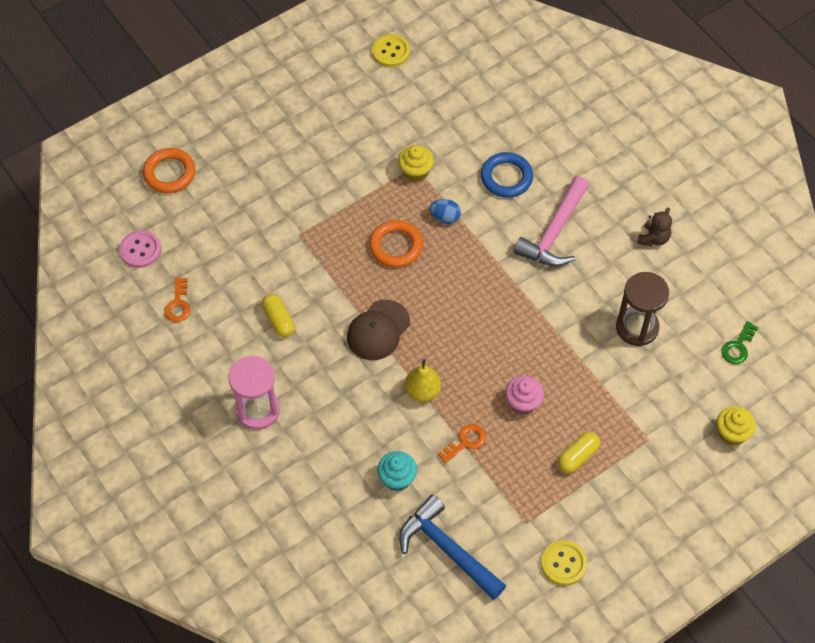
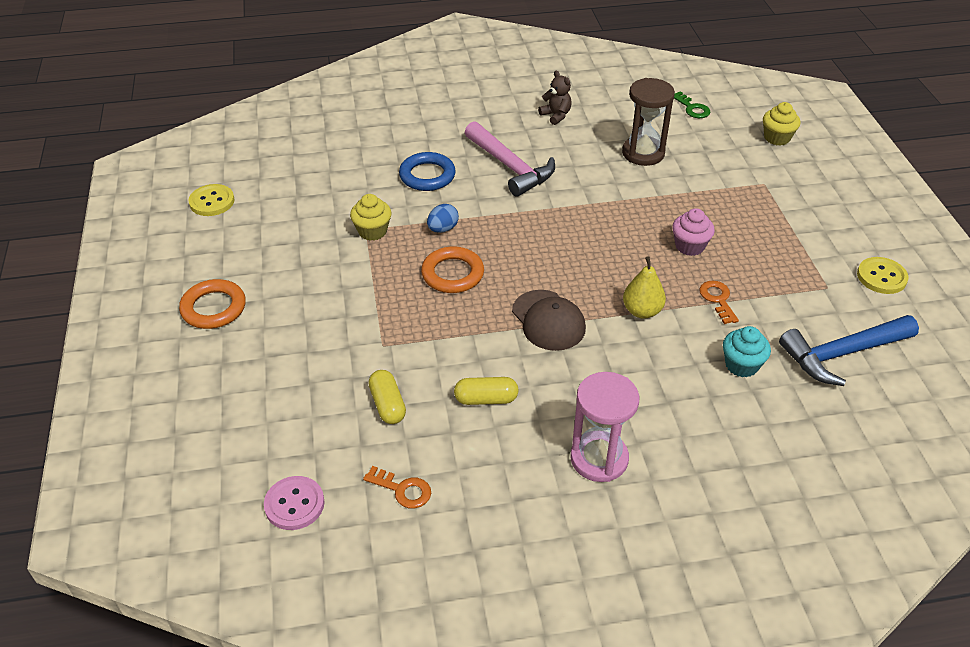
camera: 65 degrees left, 15 degrees down
(169, 173) = (204, 436): orange ring -> orange ring (213, 308)
(577, 456) = (765, 231): yellow capsule -> yellow capsule (387, 405)

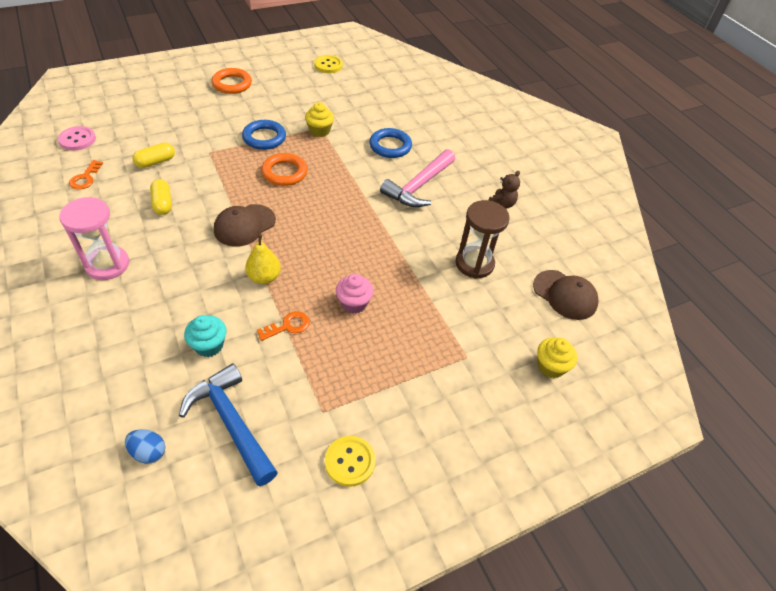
camera: 70 degrees right, 5 degrees up
(369, 285) = (264, 138): none -> blue ring
(443, 229) = (332, 161): blue egg -> blue egg (148, 452)
(692, 108) = (565, 295): green key -> brown cap

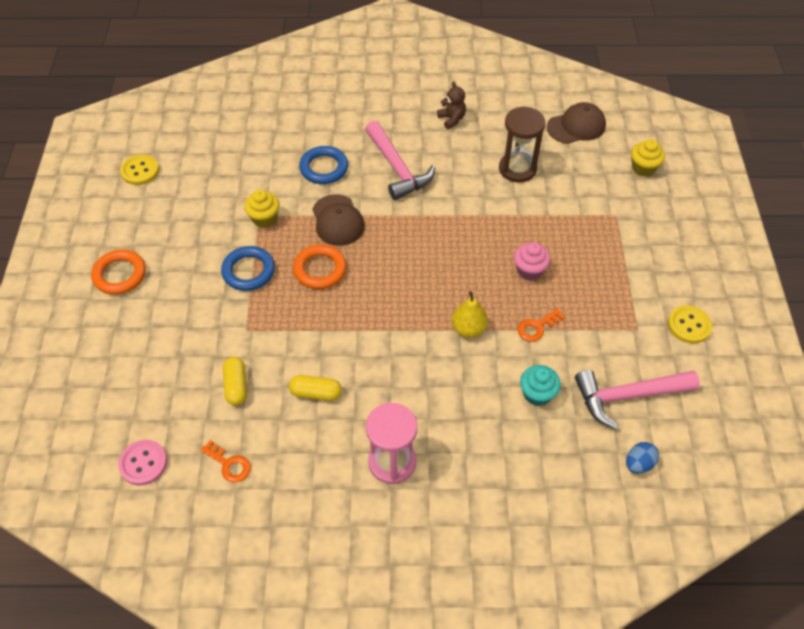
camera: 60 degrees left, 5 degrees up
(231, 422) = (627, 396): blue hammer -> pink hammer
(244, 225) = (387, 326): brown cap -> brown cap (337, 220)
(288, 326) = (537, 327): orange key -> orange key turned 120 degrees counterclockwise

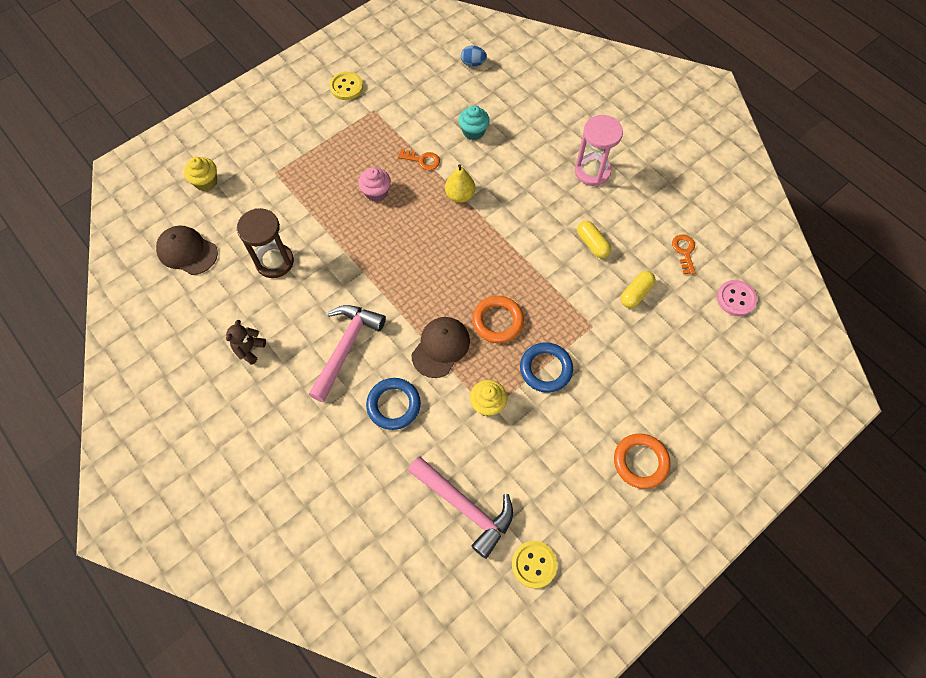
camera: 130 degrees left, 10 degrees up
(627, 396) = (431, 90): pink hammer -> pink hammer (465, 507)

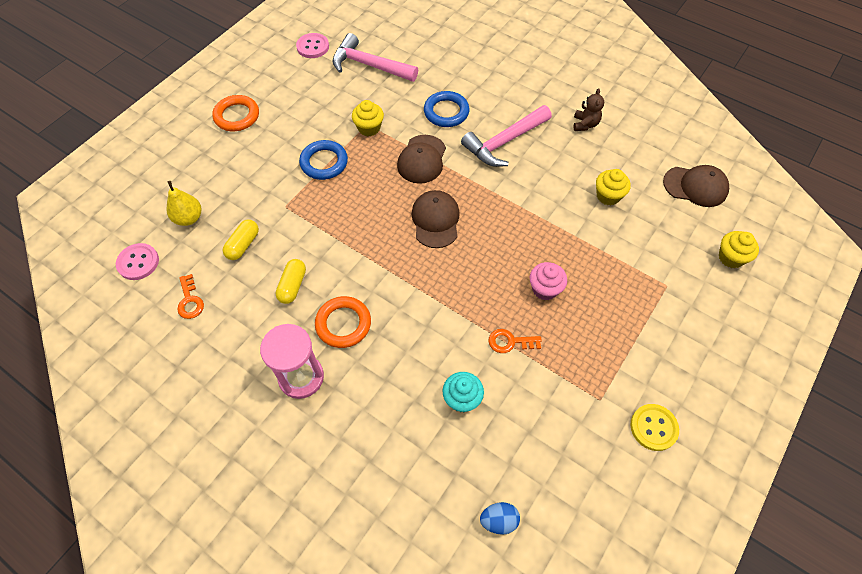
camera: 165 degrees right, 5 degrees down
(274, 262) = (608, 196): brown hourglass -> yellow cupcake
(346, 347) = (504, 142): pink hammer -> pink hammer turned 45 degrees clockwise
(448, 276) = (435, 220): none -> brown cap
(460, 195) = (451, 308): yellow pear -> yellow pear (189, 218)
(497, 321) = (376, 191): orange ring -> orange ring (343, 324)
(534, 564) = (313, 47): yellow button -> pink button
(592, 244) = (292, 286): yellow capsule -> yellow capsule turned 60 degrees clockwise

